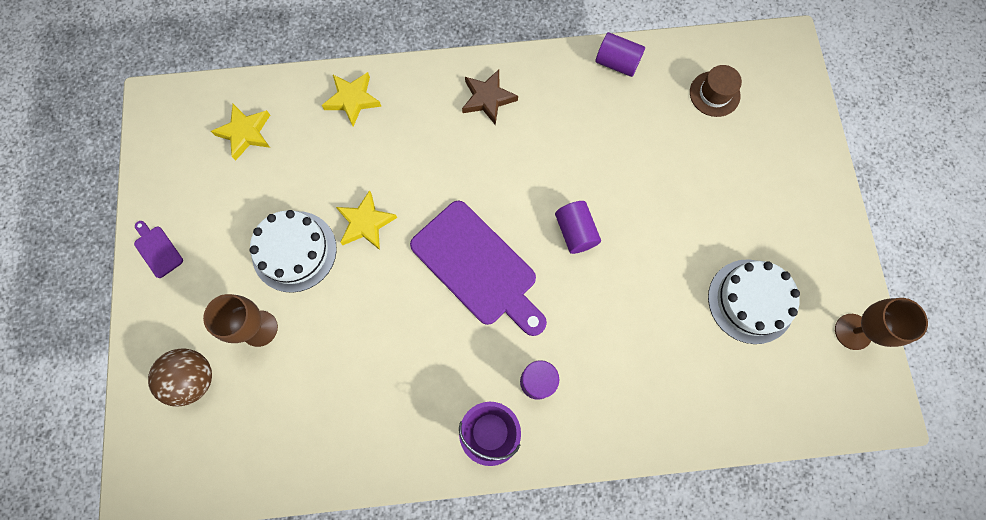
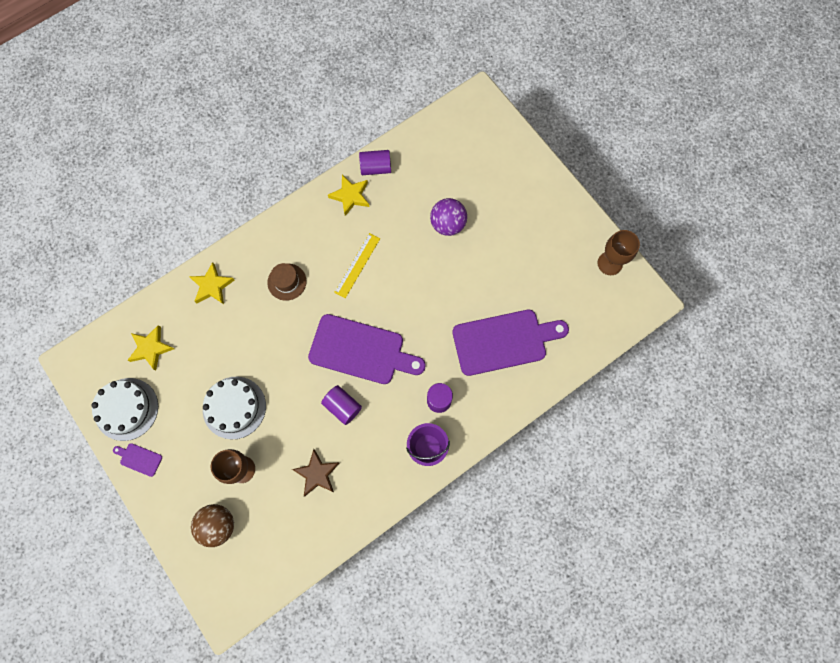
camera: 30 degrees left, 0 degrees up
(366, 223) = (271, 363): yellow star -> yellow star (350, 196)
(488, 99) = (304, 237): brown star -> brown star (317, 474)
(531, 164) = (357, 265): none -> yellow ruler
(575, 232) = (410, 294): purple cylinder -> purple cylinder (342, 406)
(659, 354) = (504, 341): none -> purple cutting board
(667, 173) = (447, 224): none -> purple ball
(714, 94) = (449, 156): brown hat -> brown hat (287, 282)
(751, 301) = (541, 278): white cake -> white cake (126, 409)

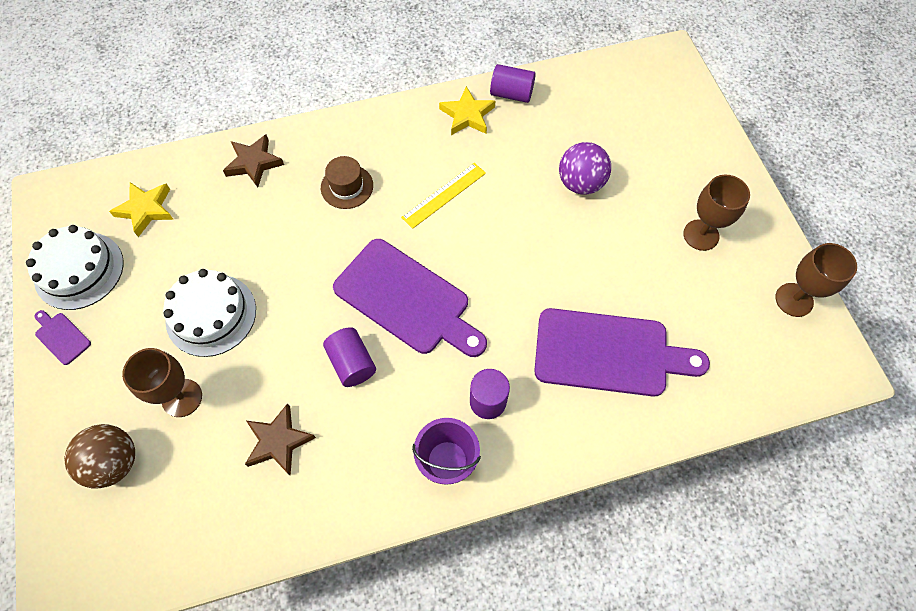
camera: 20 degrees right, 10 degrees down
(212, 286) = (254, 163): yellow star -> brown star
(539, 236) = (701, 235): none -> brown goblet

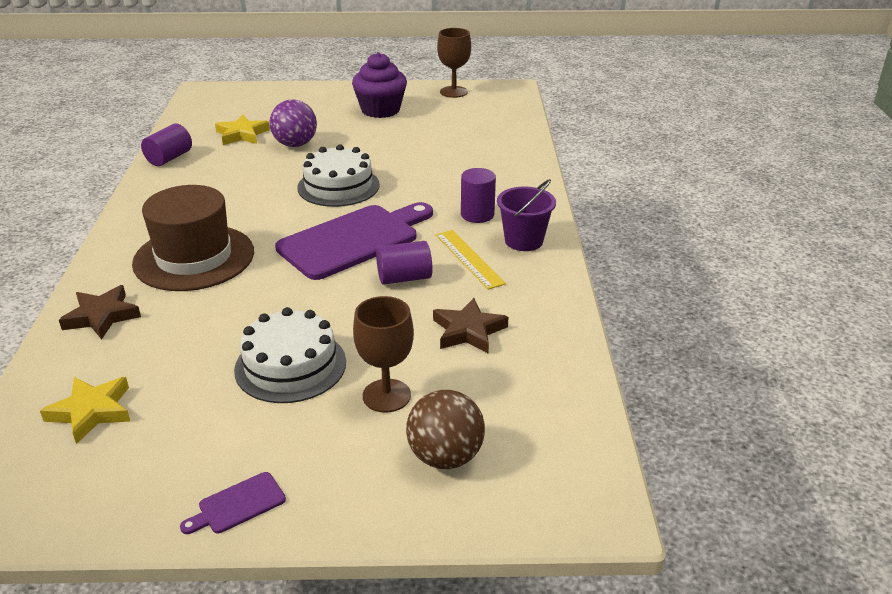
camera: 75 degrees left, 30 degrees down
(79, 270) = (140, 483): white cake -> white cake (338, 186)
(347, 186) = (194, 257): brown hat -> brown hat, size x1.97
(444, 195) = (253, 206): yellow ruler -> yellow ruler (469, 258)
(467, 115) = (171, 182): yellow star -> yellow star (242, 134)
(608, 353) = (460, 159): purple cutting board -> none
(701, 235) = (380, 110): brown goblet -> purple cupcake

